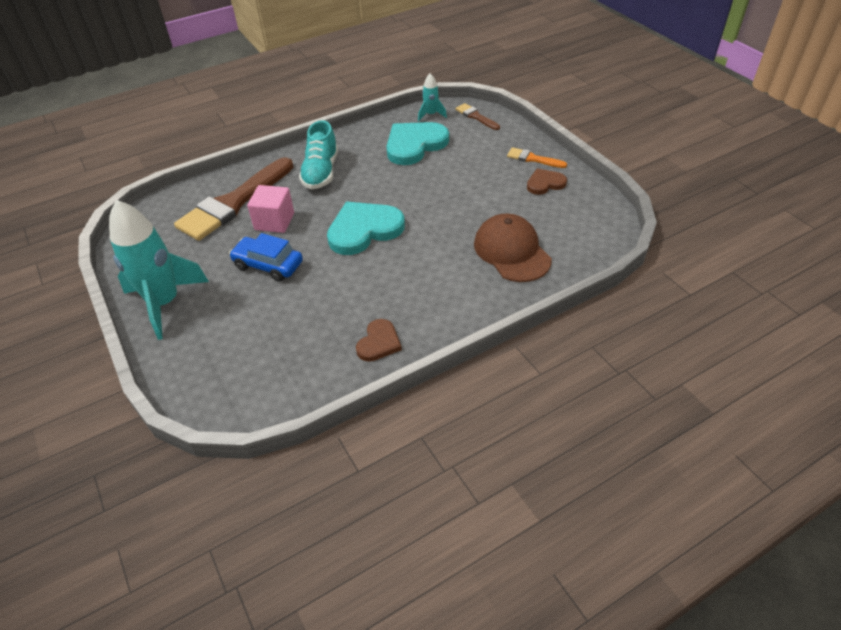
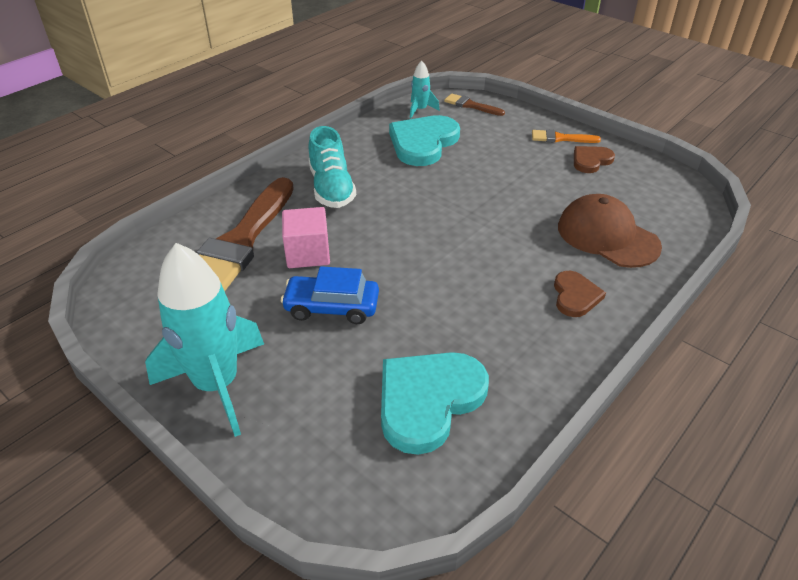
camera: 20 degrees left, 5 degrees down
(364, 230) = (425, 243): turquoise heart -> turquoise heart (428, 400)
(379, 342) = (530, 371): brown heart -> brown heart (575, 296)

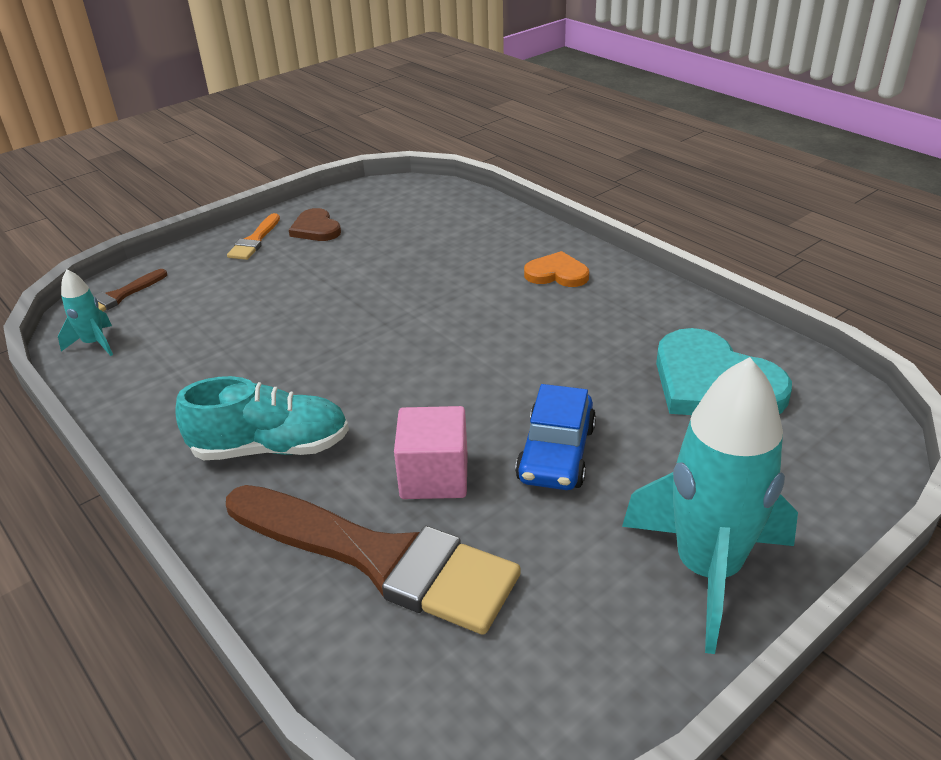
camera: 80 degrees left, 5 degrees down
(423, 143) = (195, 348): turquoise heart -> none
(575, 296) = (557, 274): brown heart -> orange heart
(607, 236) = (462, 241): brown cap -> none

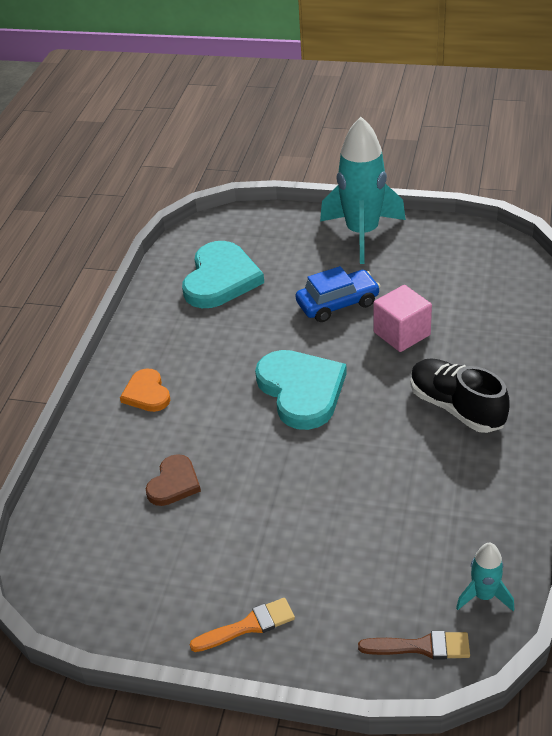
camera: 125 degrees left, 5 degrees up
(271, 448) = (456, 407): turquoise shoe -> black shoe
(316, 229) = (189, 594): brown heart -> brown heart (174, 483)
(378, 558) = (470, 320): brown brush -> none
(442, 358) = (301, 390): none -> turquoise heart

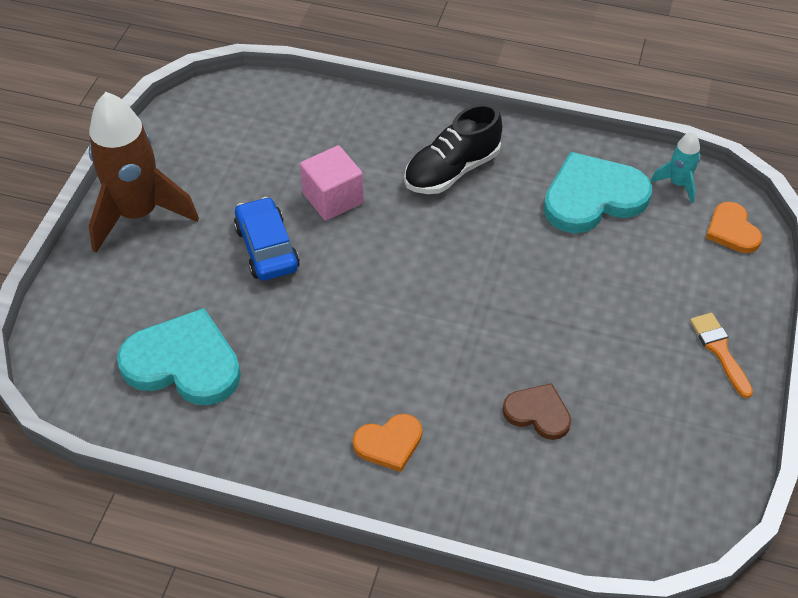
camera: 90 degrees left, 10 degrees up
(301, 390) = (408, 291): turquoise heart -> turquoise heart (593, 197)
(362, 233) = (138, 214): turquoise rocket -> brown rocket
(421, 647) = (732, 230): brown brush -> orange heart

